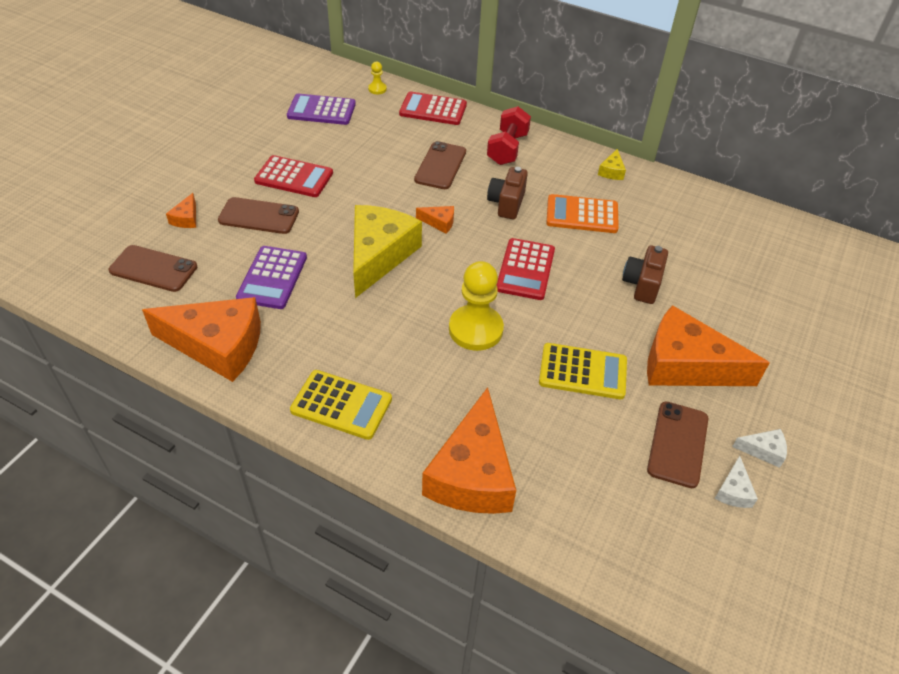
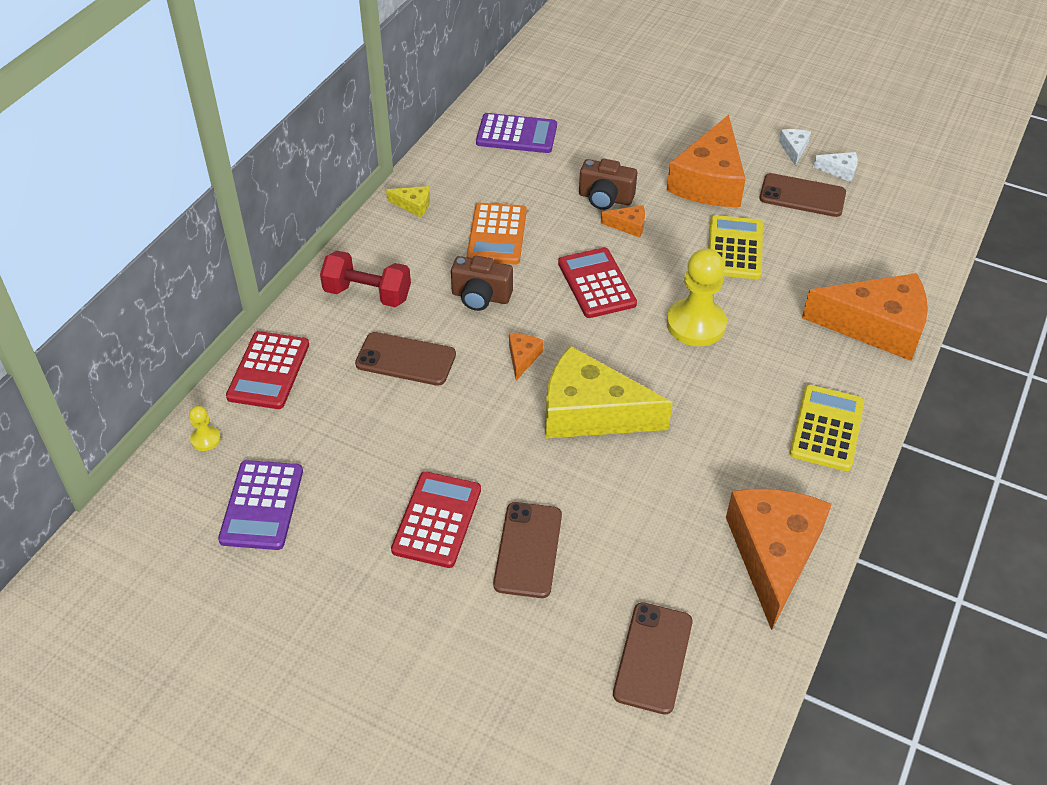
camera: 90 degrees left, 0 degrees up
(186, 218) = (541, 640): orange cheese -> orange cheese (628, 225)
(272, 278) = (648, 516): purple calculator -> purple calculator (516, 134)
(525, 269) = (596, 283): red calculator -> red calculator turned 120 degrees counterclockwise

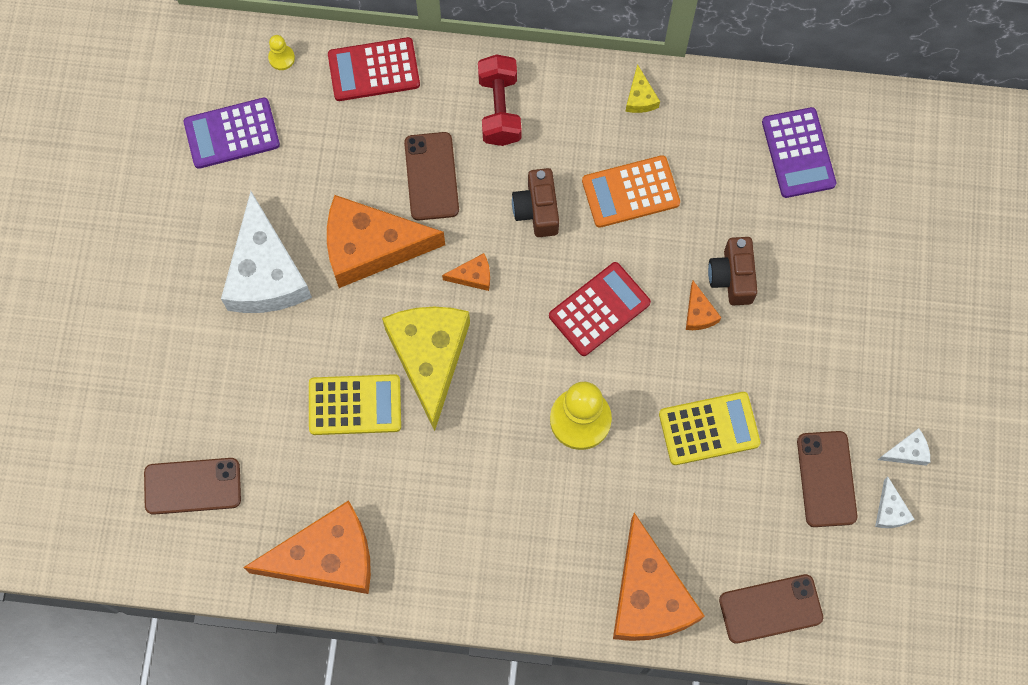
camera: 70 degrees right, 25 degrees up
(437, 520) = (265, 273): red calculator -> white cheese
(528, 550) = (261, 356): brown phone -> brown phone (770, 609)
(709, 181) = (808, 375): orange cheese -> orange cheese (371, 247)
(826, 428) = (490, 573): yellow calculator -> yellow calculator (355, 405)

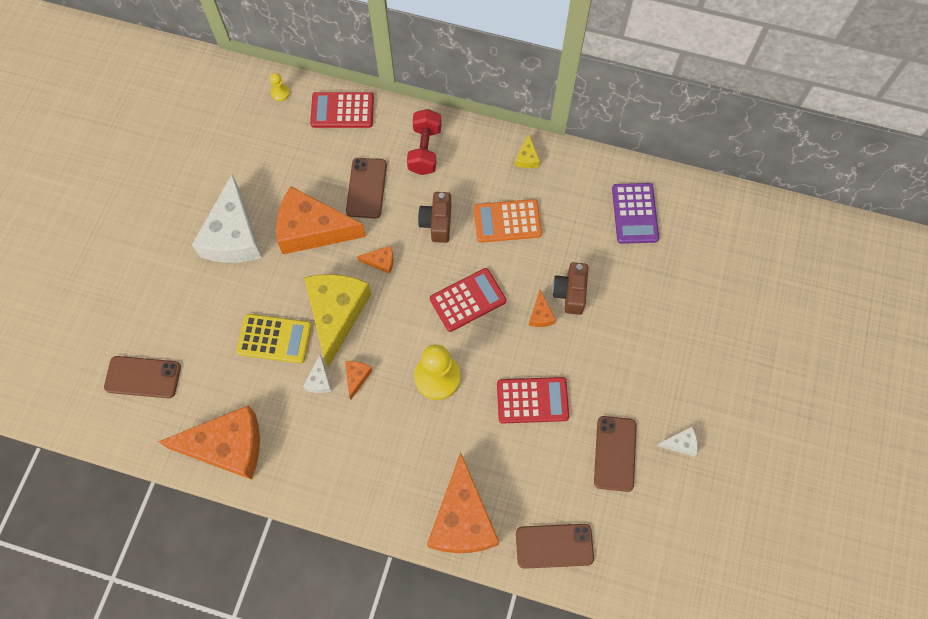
camera: 10 degrees right, 5 degrees down
(232, 134) = (233, 137): purple calculator -> none
(475, 438) = (356, 377): none -> orange cheese
(709, 428) = (532, 400): yellow calculator -> red calculator
(890, 510) = (660, 486): white cheese -> white cheese (319, 380)

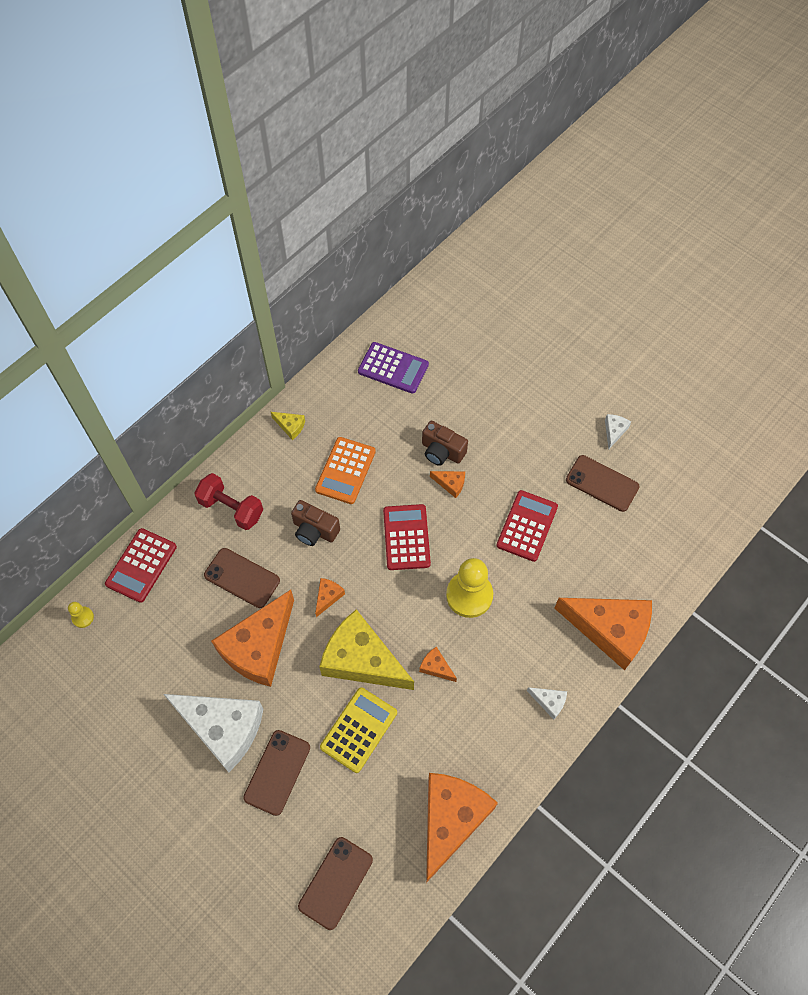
camera: 65 degrees left, 5 degrees down
(319, 380) = (423, 703): white cheese -> white cheese (549, 702)
(554, 546) = (662, 566): brown phone -> brown phone (277, 772)

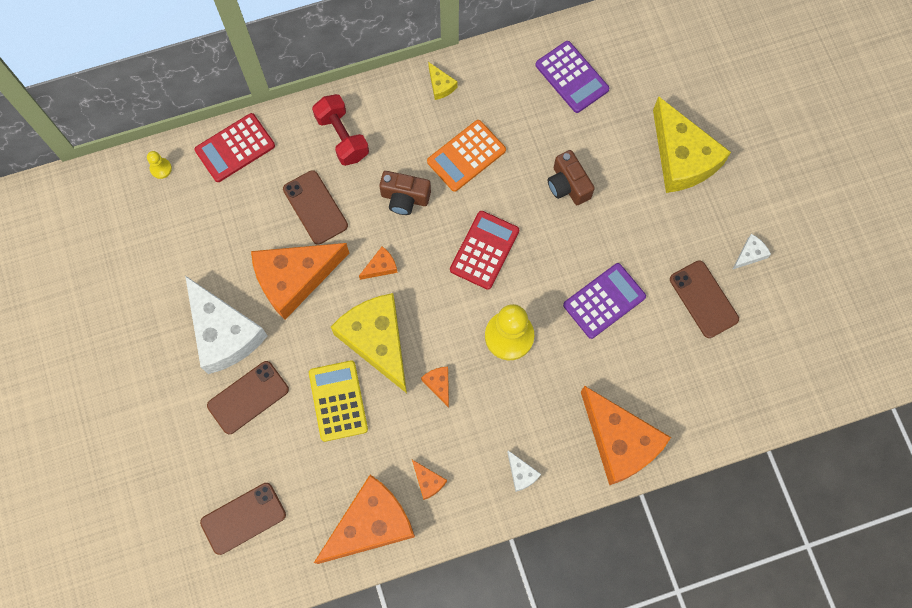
camera: 30 degrees right, 10 degrees up
(314, 530) = (405, 198): brown camera -> brown camera turned 45 degrees counterclockwise
(358, 730) = (338, 401): yellow calculator -> yellow calculator turned 75 degrees counterclockwise
(450, 484) = (557, 221): orange cheese -> orange cheese (428, 481)
(516, 386) = (682, 157): none -> yellow cheese
(527, 526) = (604, 301): red calculator -> purple calculator

